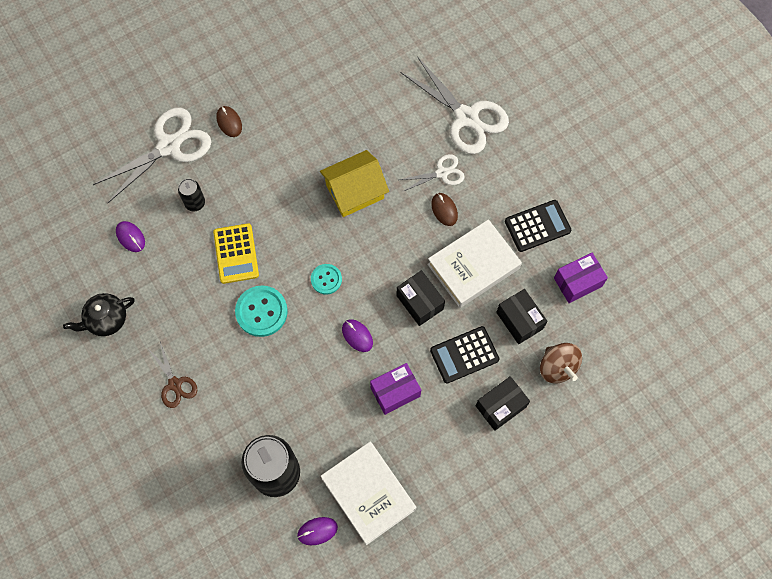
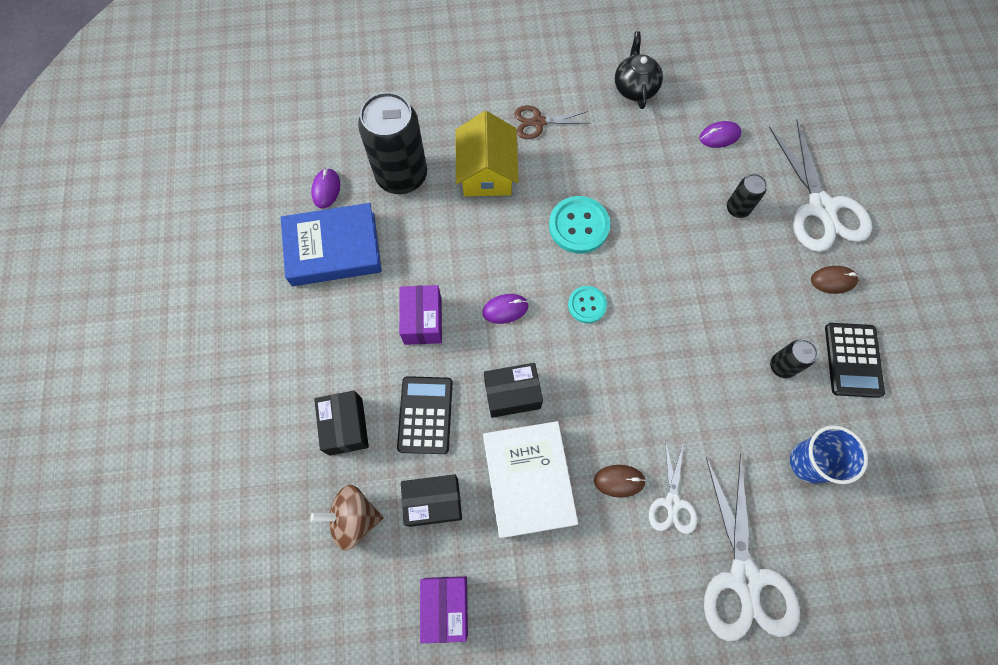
camera: 115 degrees right, 0 degrees up
(236, 253) = (658, 226): yellow calculator -> none
(312, 136) = (782, 366): none -> black can
(355, 191) = (687, 383): yellow house -> yellow house (487, 172)
(368, 493) = (333, 249): white book -> blue book
(373, 102) = (809, 462): none -> blue cup
(466, 117) = (744, 578): white scissors -> white scissors turned 75 degrees counterclockwise
(537, 226) = (546, 594): black calculator -> black calculator (853, 360)

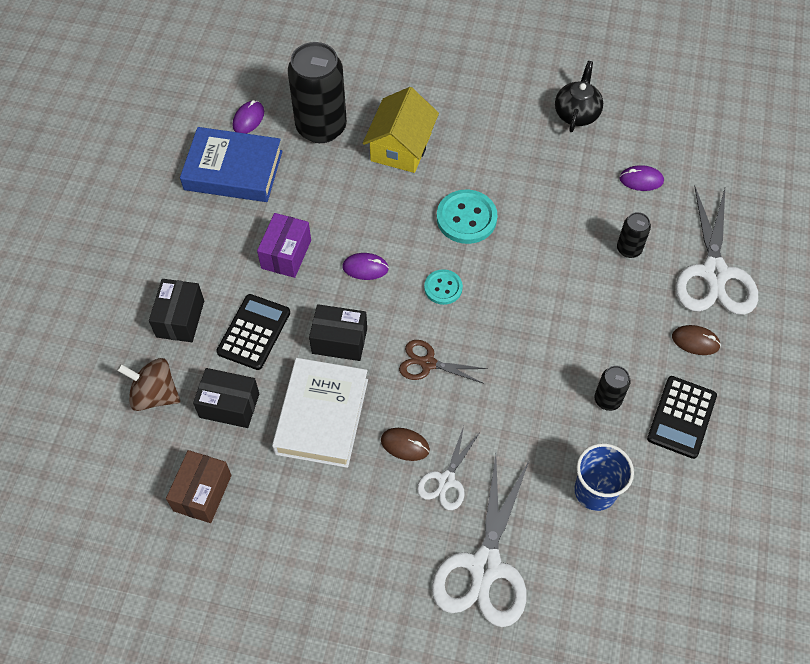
camera: 20 degrees right, 10 degrees down
(446, 606) = (202, 493): purple box -> brown box
(538, 122) = (469, 118): brown scissors -> brown scissors (428, 363)

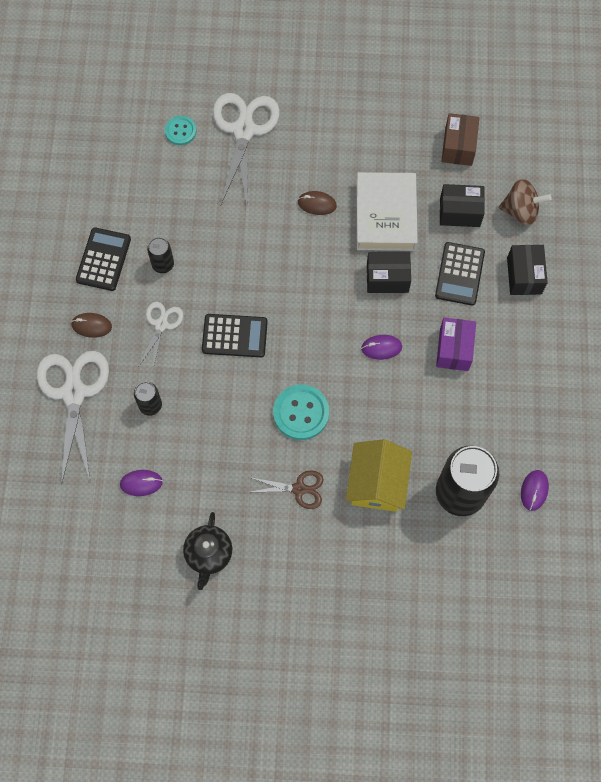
camera: 170 degrees right, 10 degrees up
(233, 170) = (529, 428): blue book -> none
(428, 363) = (311, 271): brown scissors -> brown scissors (299, 489)
(443, 288) = (310, 340): turquoise button -> turquoise button (180, 131)
(446, 480) = (281, 183): white scissors -> white scissors (161, 324)
(528, 305) = (234, 336): none -> black calculator
(595, 491) = (169, 193): blue cup -> none

